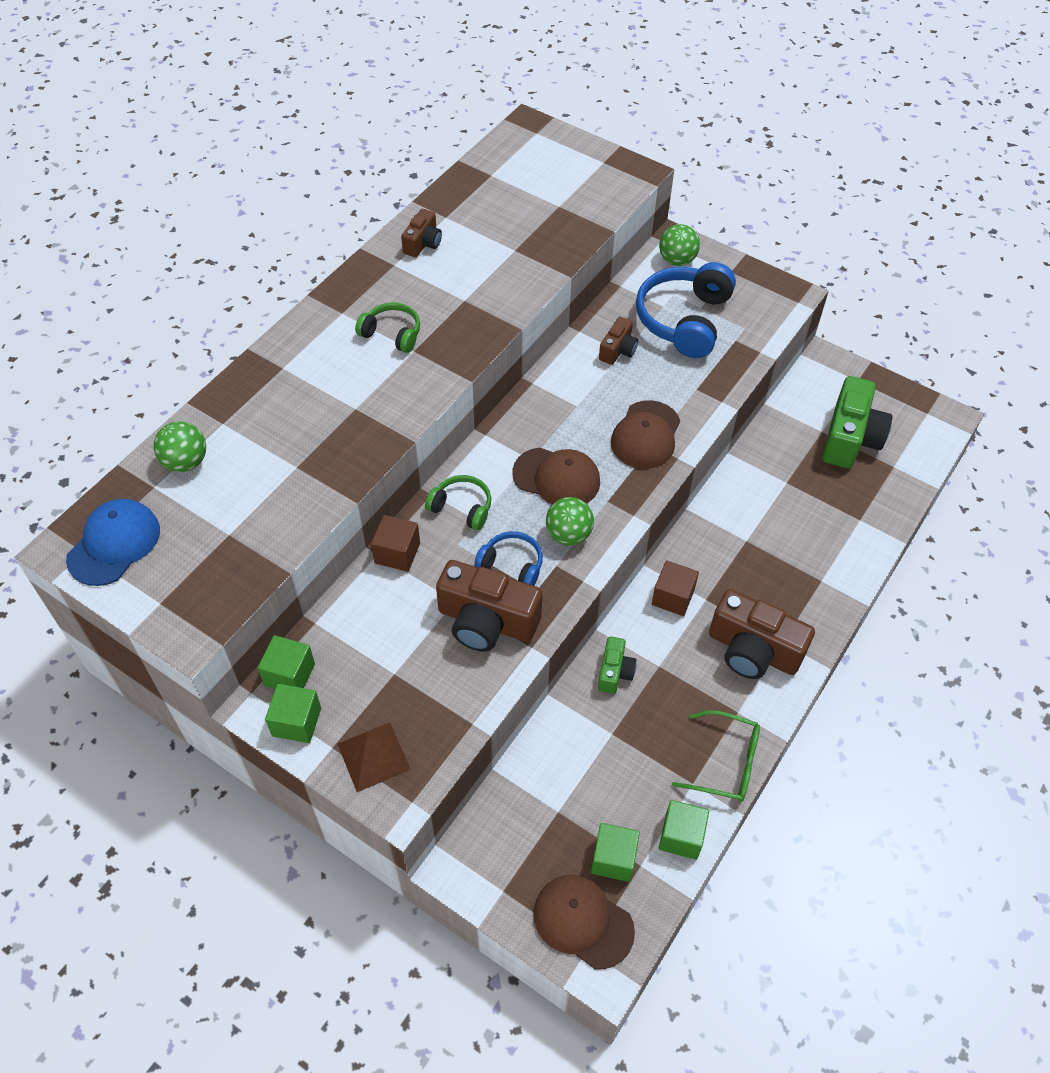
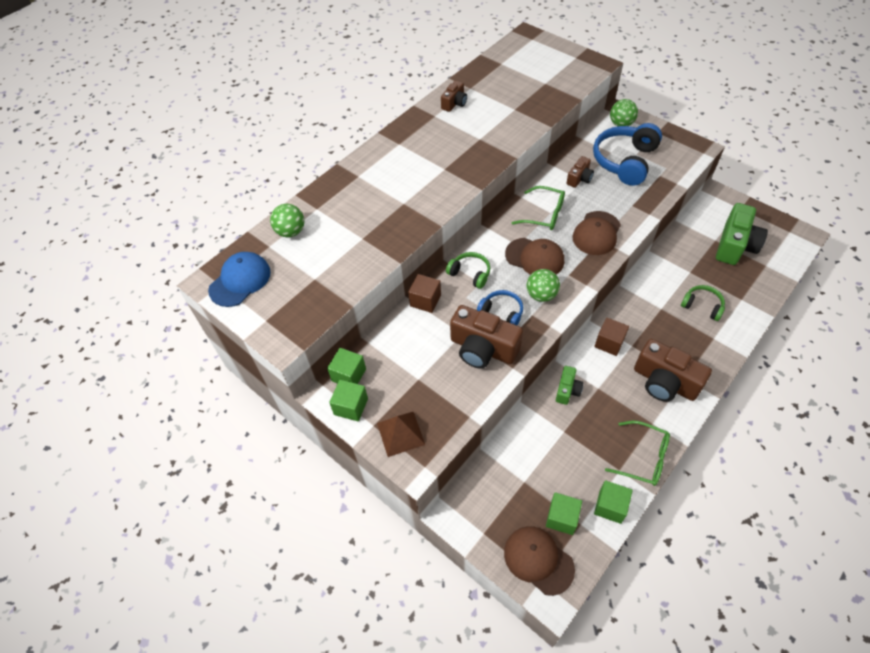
camera: 10 degrees right, 0 degrees up
(392, 334) = (430, 158): green headphones -> green headphones (702, 306)
(568, 409) = (544, 214): none -> green glasses

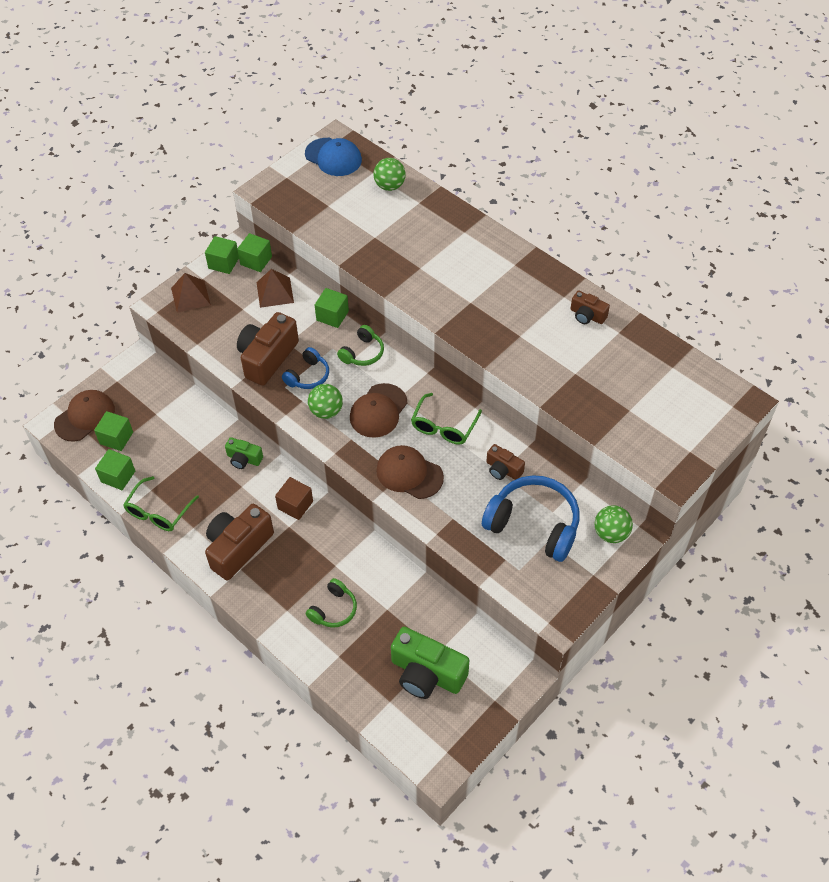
camera: 90 degrees right, 0 degrees up
(394, 352) = (275, 292): none -> brown pyramid
(425, 300) = (332, 316): brown cube -> green cube

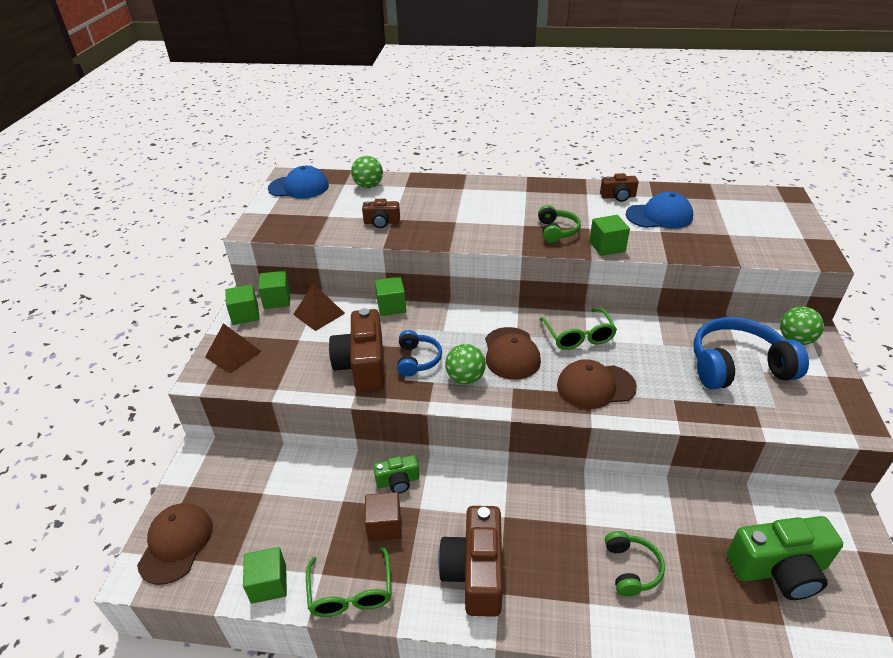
camera: 35 degrees left, 15 degrees down
(116, 438) = (234, 543): green cube -> green cube (607, 246)
(295, 505) = (490, 492): brown cube -> brown cube (384, 525)
(362, 353) = (448, 319): green headphones -> green headphones (557, 231)
(503, 470) = (662, 341): brown camera -> brown camera (381, 222)
(595, 357) = (659, 216): none -> blue cap

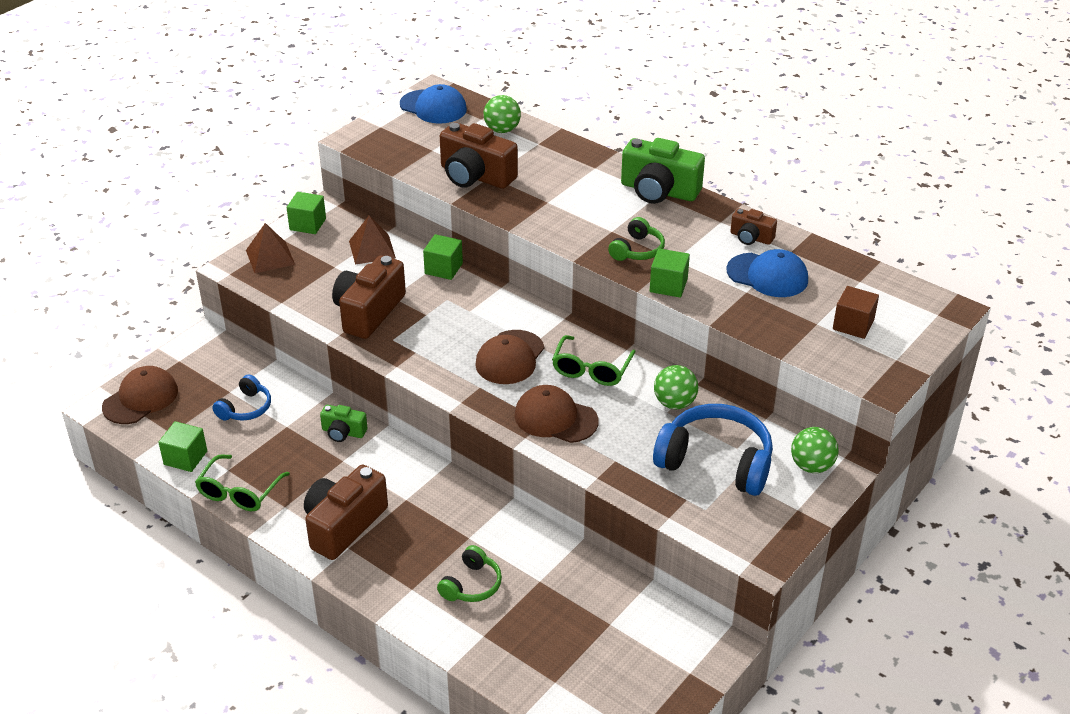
camera: 30 degrees right, 0 degrees up
(277, 299) = (346, 220): green cube -> none
(381, 222) = (475, 176): brown camera -> brown camera, size x1.90
(384, 525) = (303, 459): brown cube -> brown cube (853, 325)
(417, 359) = (420, 327): blue headphones -> blue headphones (245, 408)
(465, 378) = (446, 361): green ball -> green ball (674, 403)
(779, 569) = (599, 648): green camera -> green camera (659, 191)

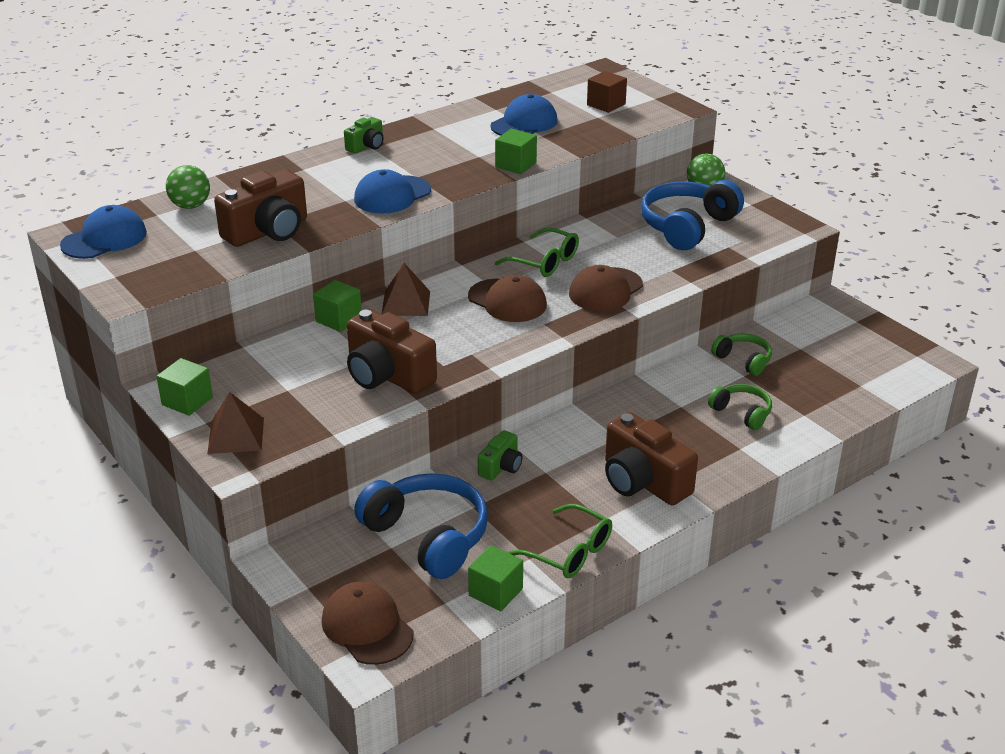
camera: 75 degrees left, 5 degrees down
(245, 408) = (428, 536): blue headphones -> blue headphones, size x1.88
(372, 249) = (271, 361): brown pyramid -> brown pyramid (405, 303)
(569, 225) = (392, 195): none -> blue cap
(637, 250) = (454, 170): green headphones -> green headphones (743, 360)
(659, 191) = (366, 146): green camera -> green camera, size x0.53
(674, 403) = (607, 231): green ball -> none
(751, 238) = (466, 120): brown camera -> none

